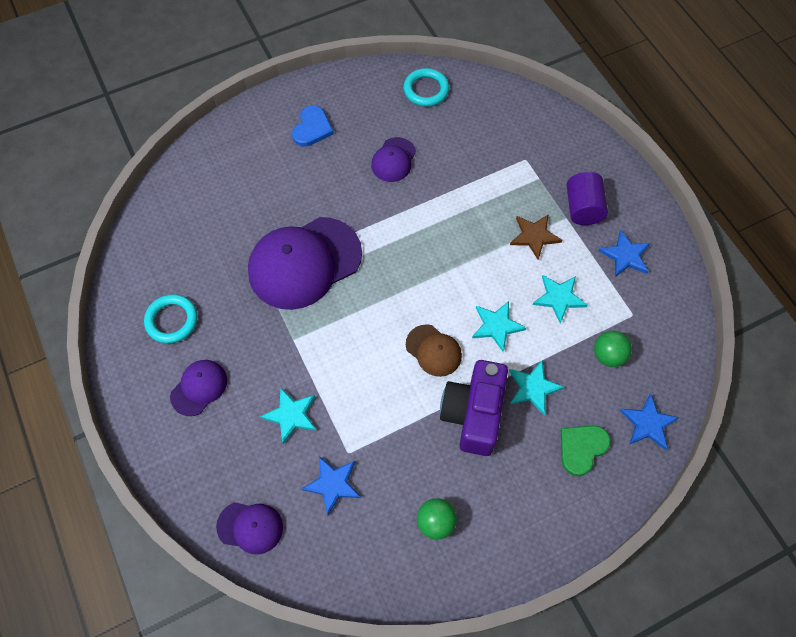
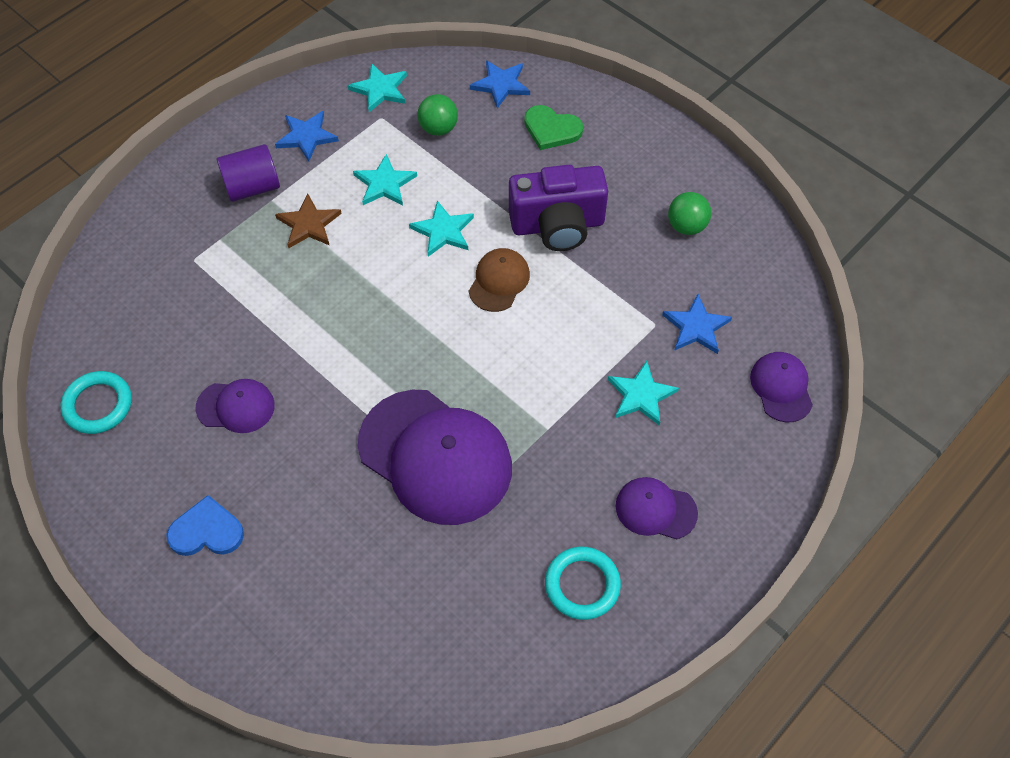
camera: 110 degrees left, 5 degrees down
(533, 388) = (504, 182): turquoise star -> turquoise star (380, 89)

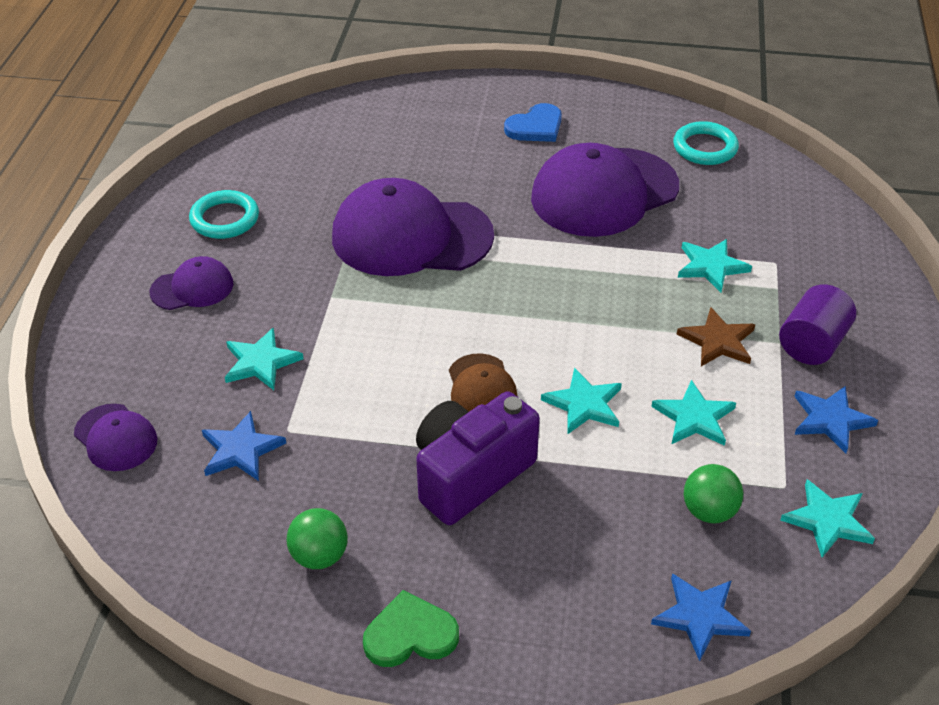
camera: 145 degrees right, 15 degrees down
(236, 406) = (604, 192): purple cap -> purple cap, size x2.05
(241, 284) = (711, 266): none -> turquoise star
(551, 129) = (579, 590): green heart -> green heart (410, 634)

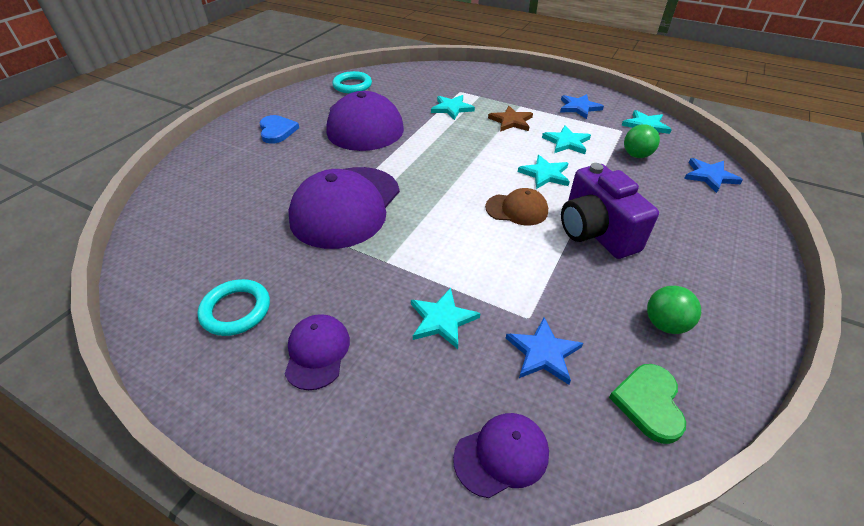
camera: 70 degrees left, 0 degrees up
(410, 634) = (735, 290): green heart -> green heart (649, 403)
(812, 344) = (524, 98): purple cylinder -> none

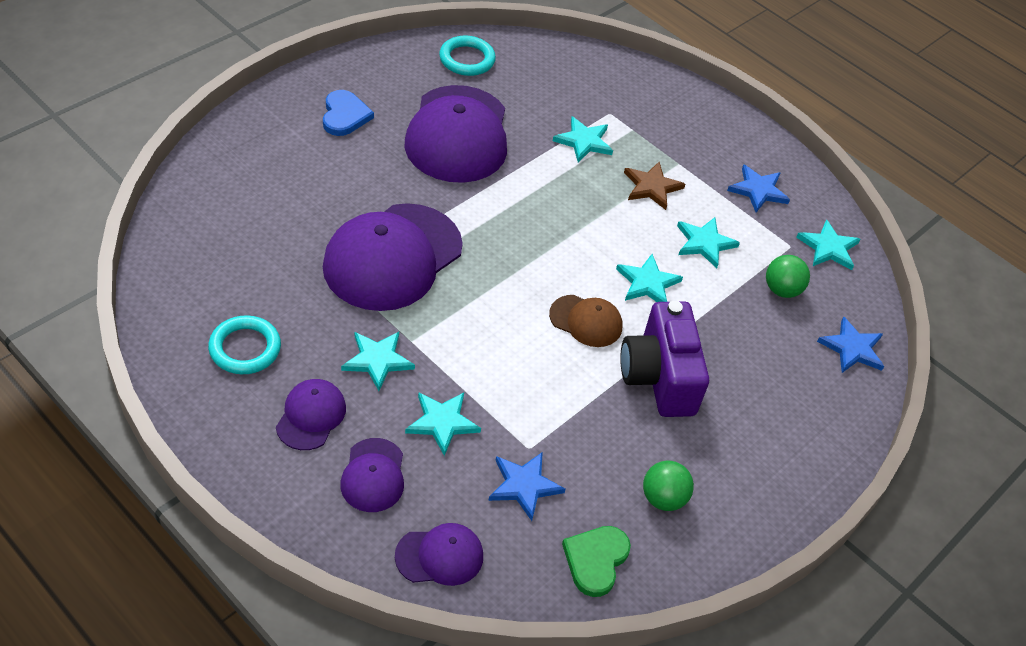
camera: 10 degrees right, 5 degrees up
(363, 285) = (377, 360): none -> turquoise star
(398, 391) = (373, 475): none -> purple cap

